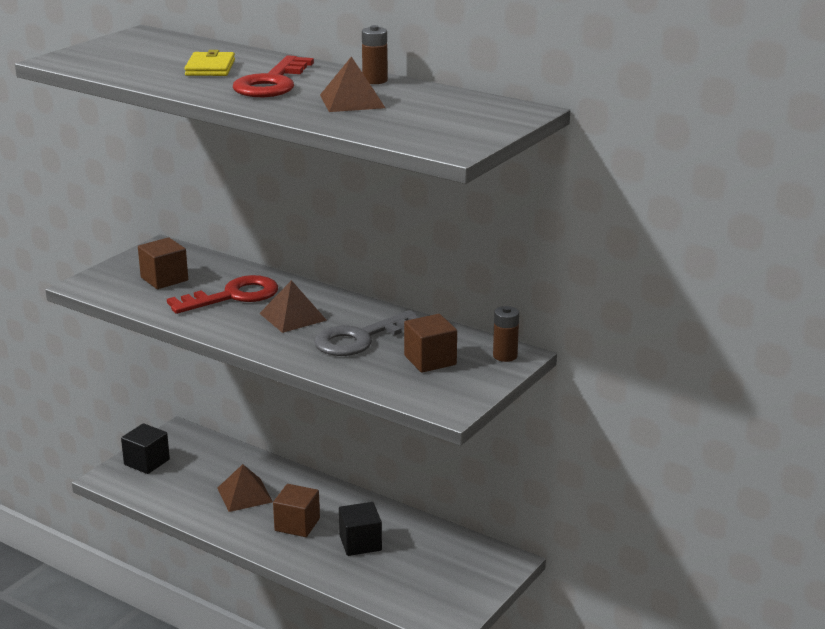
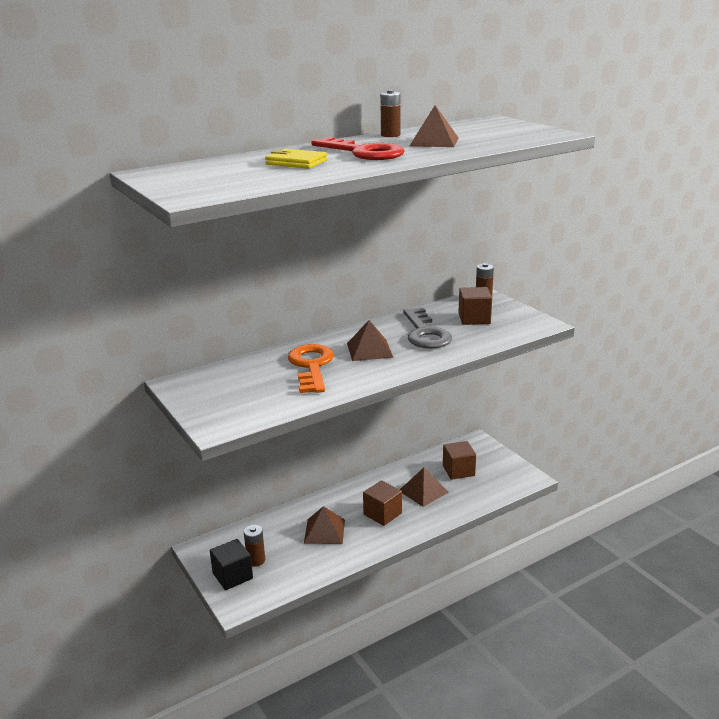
camera: 65 degrees left, 0 degrees up
(164, 279) = (247, 389): brown cube -> brown cube (458, 470)
(176, 468) = (256, 560): none -> brown battery
(233, 296) = (311, 366): red key -> orange key
(360, 543) = (423, 491): black cube -> brown pyramid

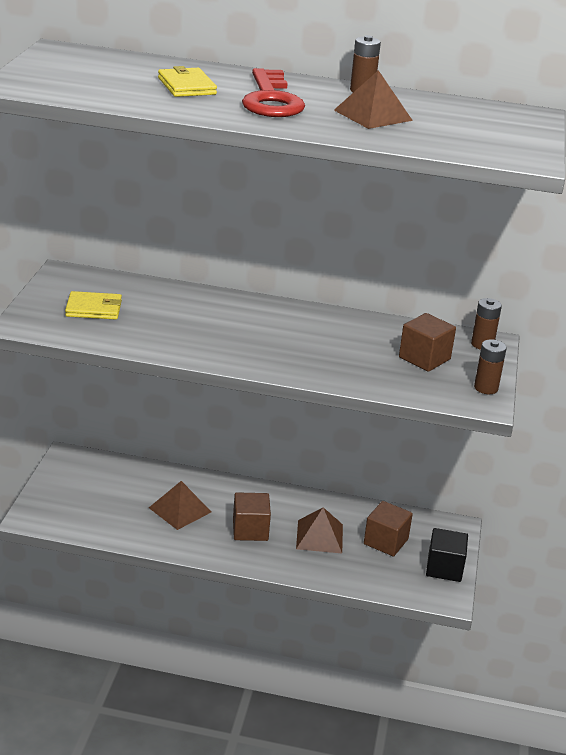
camera: 40 degrees right, 5 degrees up
(232, 576) = (59, 494): black cube -> black cube (444, 568)
(243, 392) = (94, 309): none -> yellow wallet
(256, 560) = (93, 495): brown battery -> brown battery (486, 388)
(311, 366) = (186, 317): orange key -> none
(369, 350) = (262, 331): brown pyramid -> none
(425, 333) = (344, 345): grey key -> none

